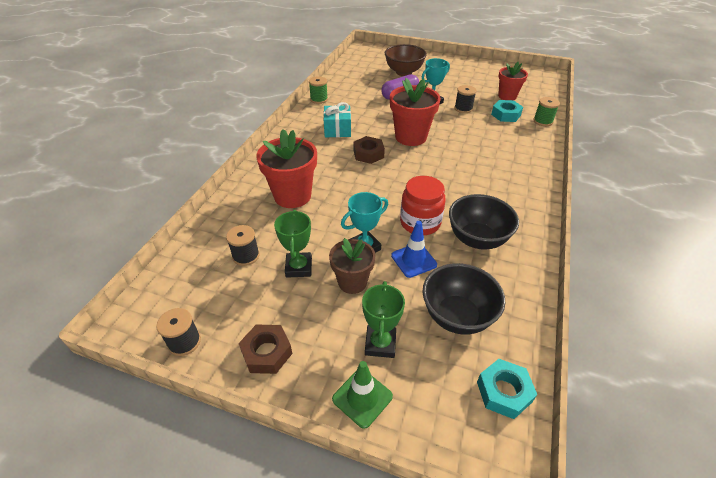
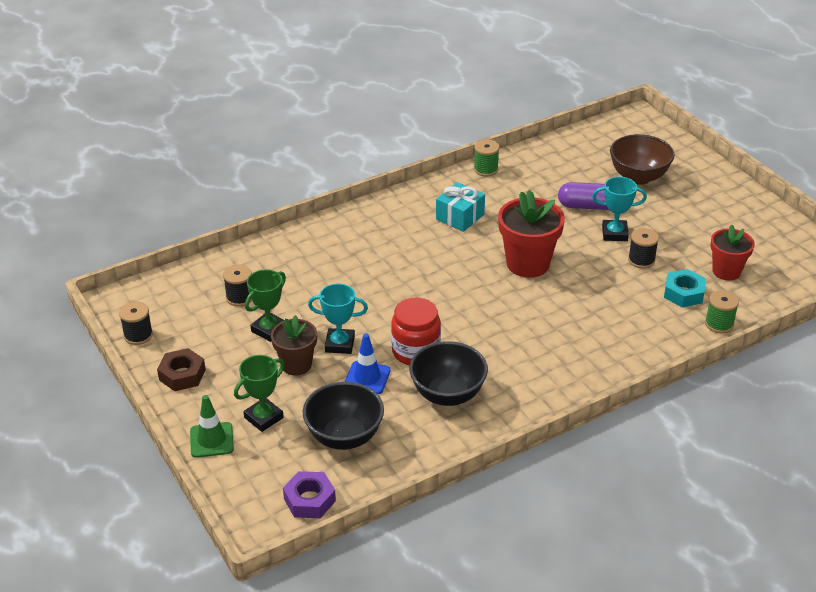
camera: 40 degrees right, 5 degrees down
(292, 196) = (334, 265): red flower pot -> none
(368, 154) = (457, 260): brown nut -> none
(504, 392) = (309, 500): turquoise nut -> purple nut

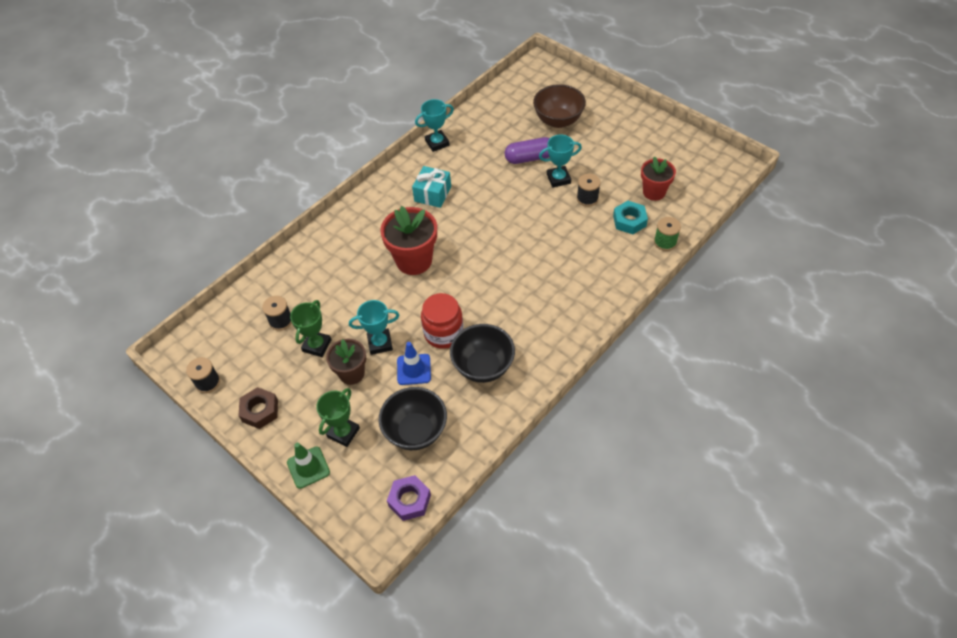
camera: 15 degrees left, 15 degrees up
(486, 169) = (437, 143): green spool -> turquoise trophy
(528, 264) = (502, 225): red flower pot -> red flower pot (414, 260)

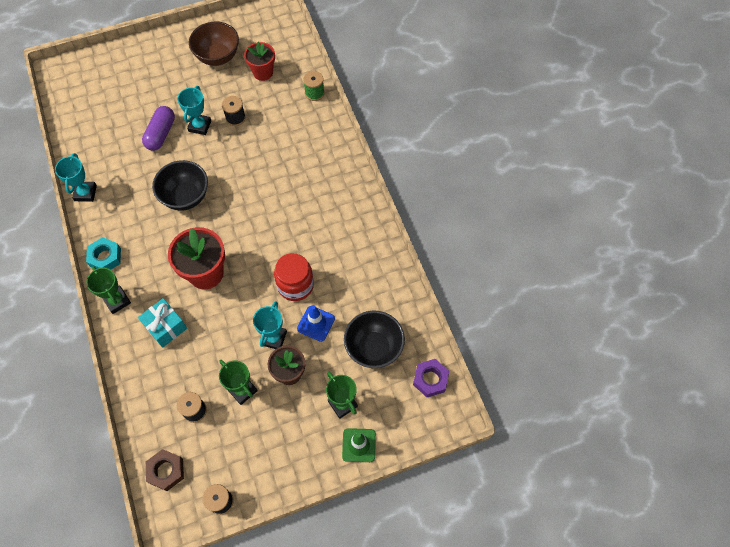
camera: 65 degrees left, 10 degrees up
(260, 411) = (280, 465): brown nut -> brown nut (166, 471)
(352, 216) = (117, 301): none -> green trophy
(432, 194) = (143, 224): turquoise gift -> turquoise gift (165, 327)
(483, 366) = (345, 272): black bowl -> black bowl (185, 197)
(558, 120) = (136, 92): brown bowl -> brown bowl (218, 57)
(629, 221) = (278, 103): turquoise nut -> turquoise nut (105, 257)

